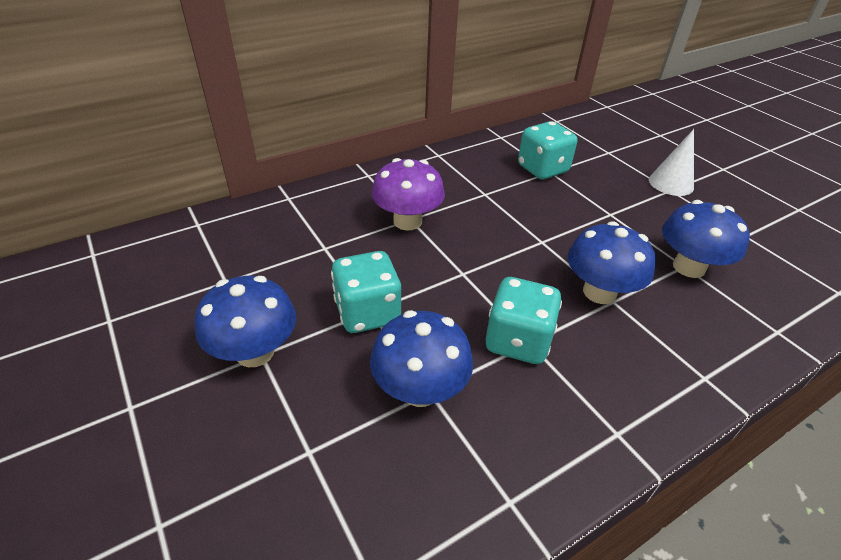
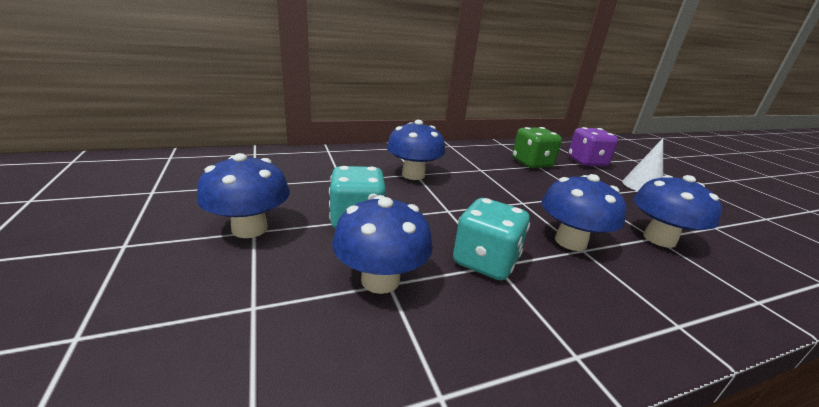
camera: 10 degrees right, 15 degrees down
(407, 221) = (413, 175): purple mushroom -> blue mushroom
(542, 169) = (531, 163): turquoise dice -> green dice
(606, 152) = (586, 162): none -> purple dice

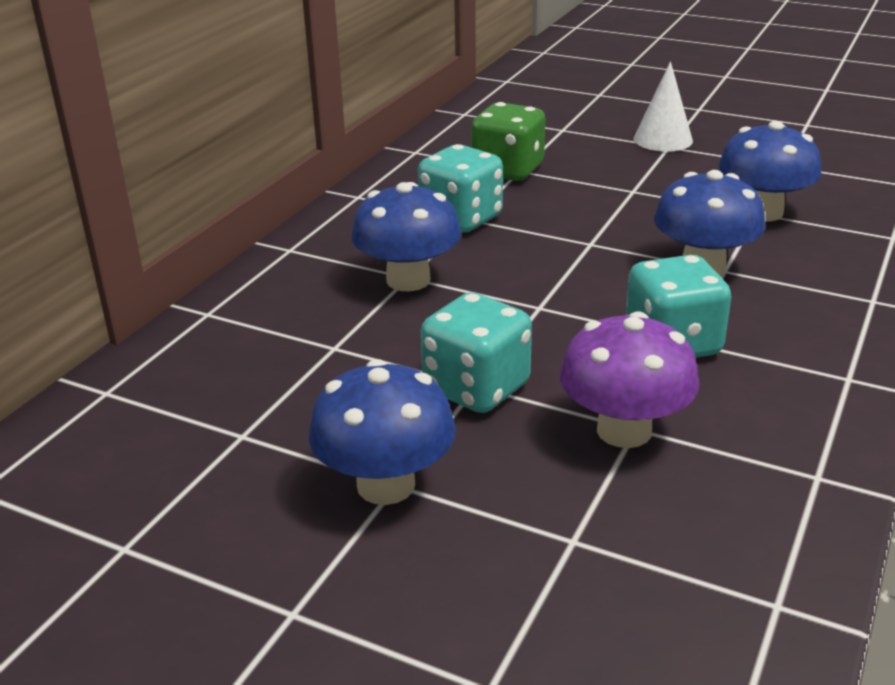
camera: 40 degrees left, 5 degrees up
(380, 280) = (624, 430): blue mushroom -> purple mushroom
(477, 168) = (461, 219): none -> turquoise dice
(586, 162) = (561, 130): purple dice -> none

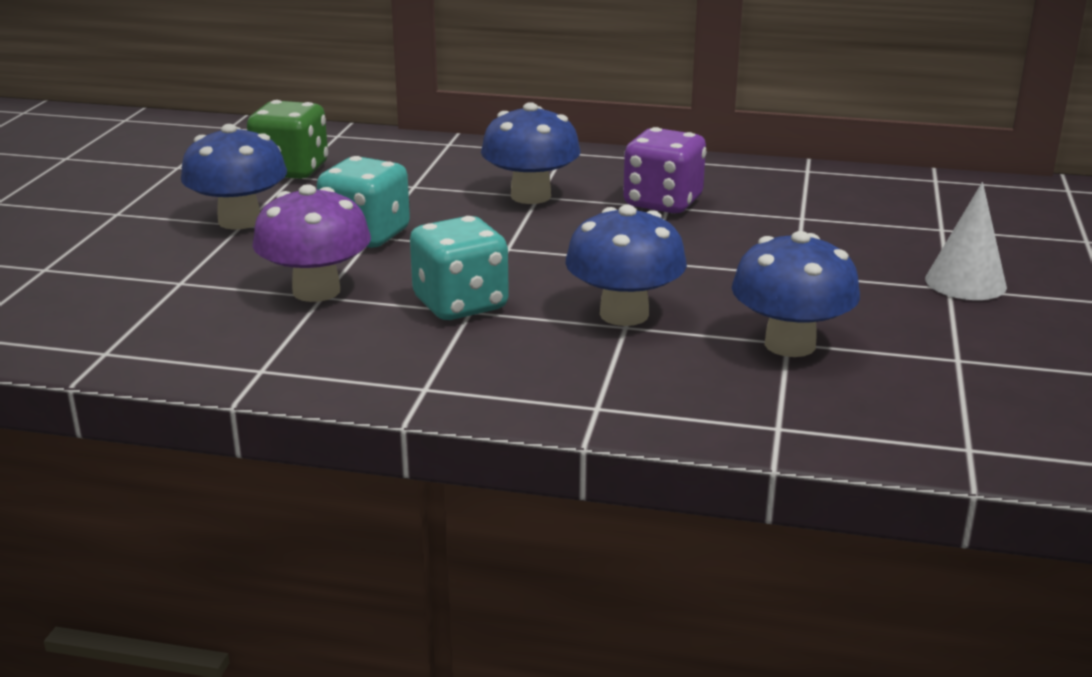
camera: 75 degrees right, 5 degrees down
(461, 219) = (663, 203): turquoise dice -> purple dice
(507, 170) = (794, 212): green dice -> green dice (291, 170)

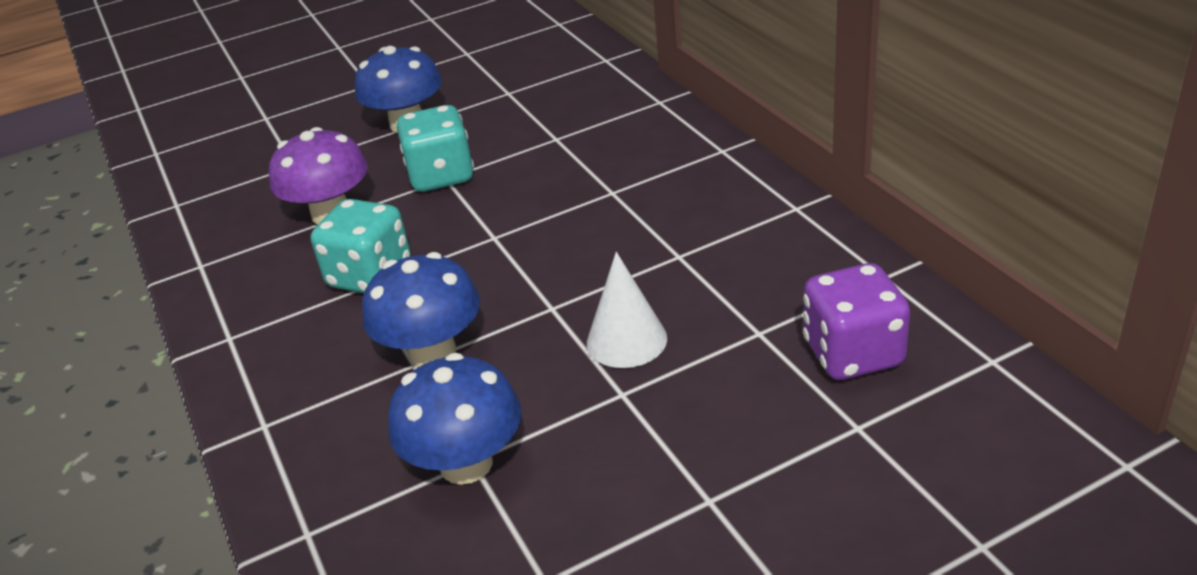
camera: 55 degrees right, 10 degrees up
(291, 170) = (515, 86): green dice -> none
(530, 196) = (605, 189): blue mushroom -> none
(663, 203) = (681, 250): purple dice -> purple dice (853, 354)
(965, 282) = (733, 506): white cone -> white cone (626, 340)

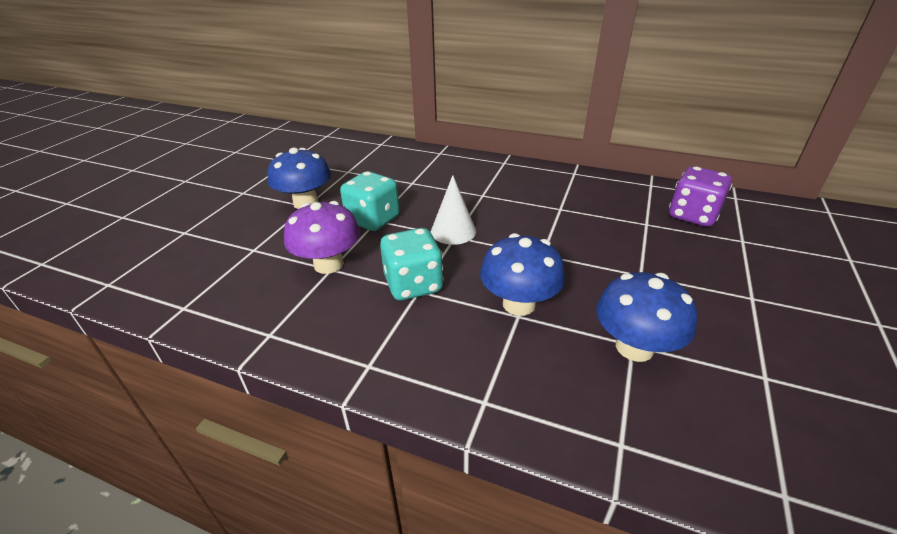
camera: 45 degrees left, 0 degrees up
(626, 340) = (602, 251): white cone -> white cone (453, 231)

